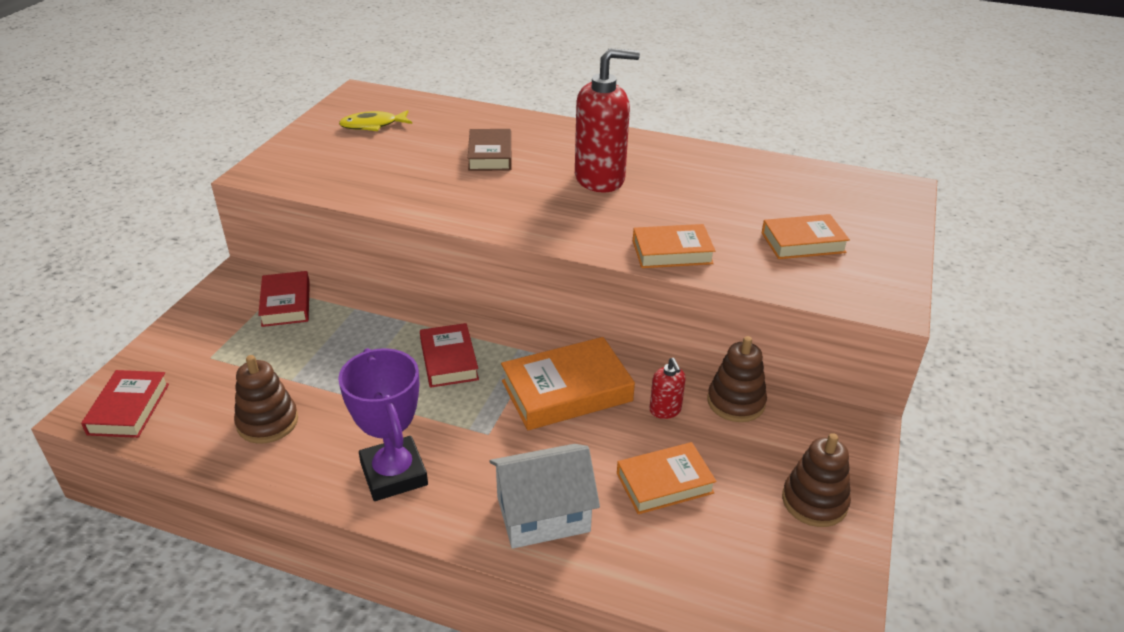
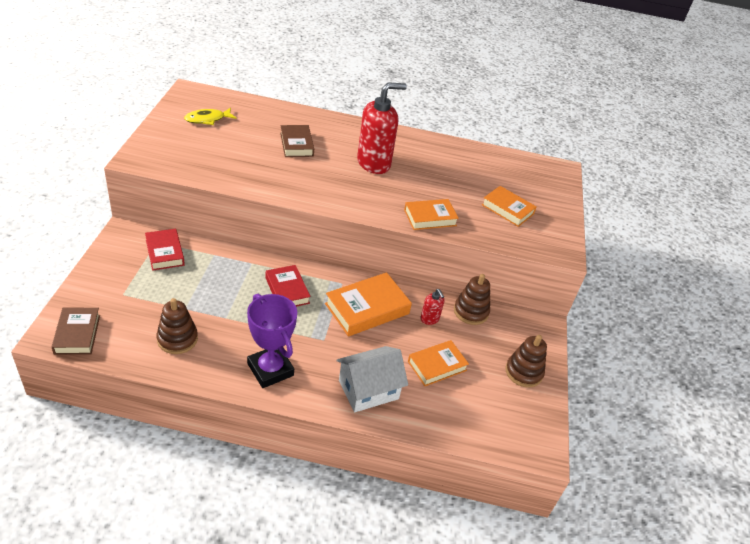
camera: 15 degrees left, 5 degrees up
(128, 409) = (77, 334): red book -> brown book
(803, 242) = (507, 209): orange book -> orange book turned 60 degrees clockwise

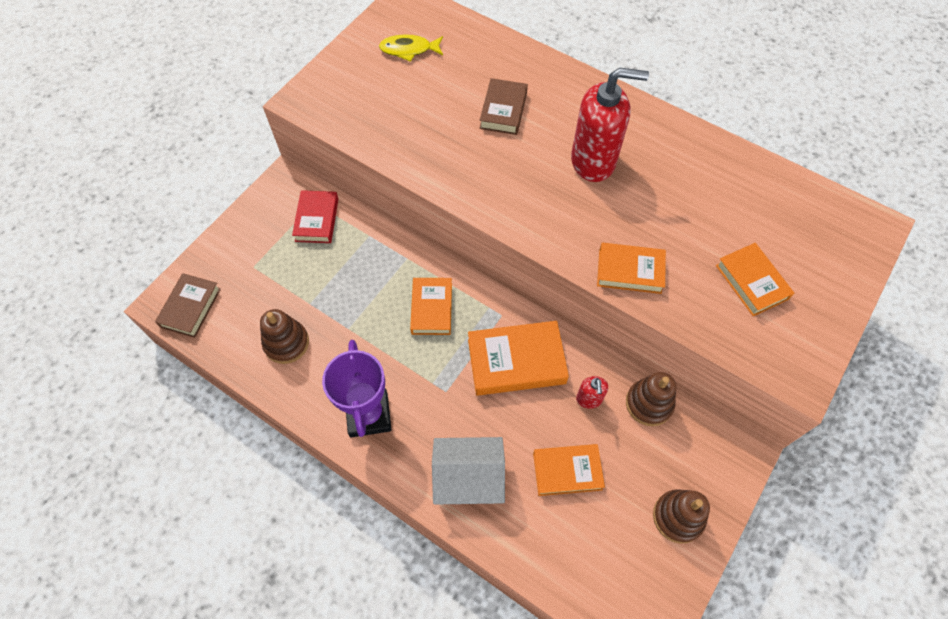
camera: 30 degrees right, 20 degrees up
(287, 290) = (431, 308): red book -> orange book

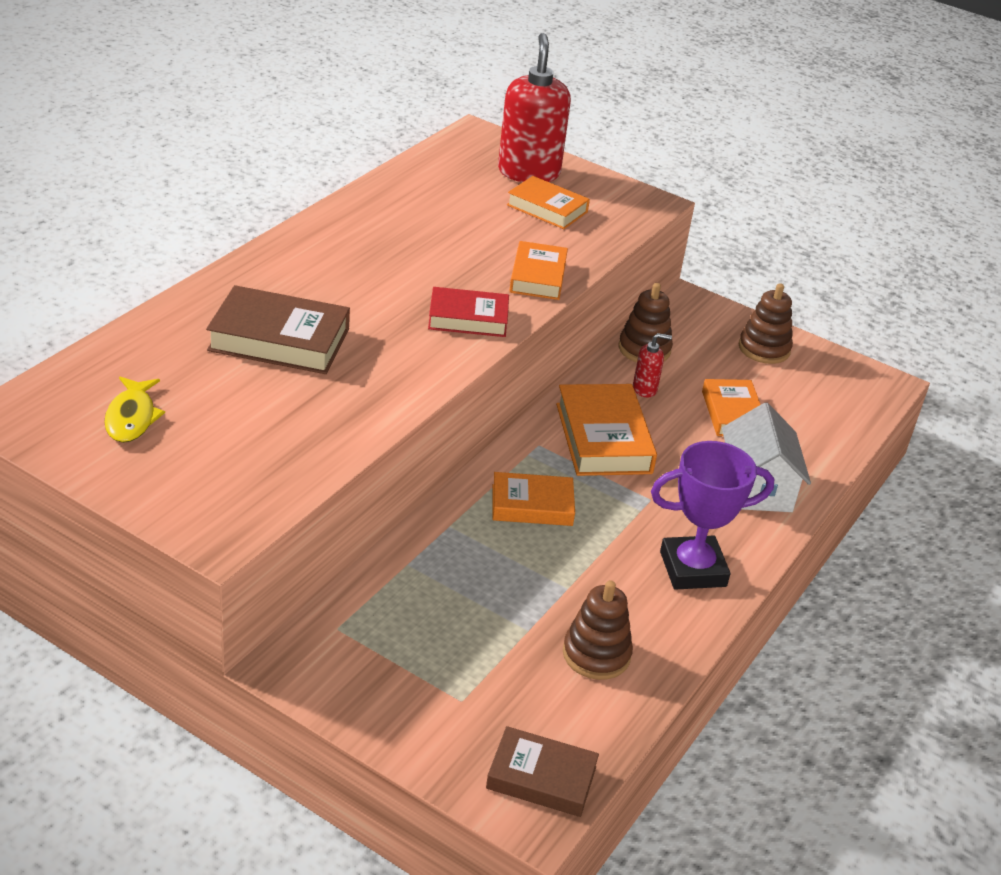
camera: 95 degrees left, 25 degrees down
(317, 220) = (373, 623): red book -> red book (468, 318)
(503, 110) = (279, 339): brown book -> brown book, size x1.51
(593, 161) = (377, 280): red soap dispenser -> red soap dispenser (528, 172)
(751, 282) = (547, 208): orange book -> orange book turned 60 degrees clockwise

